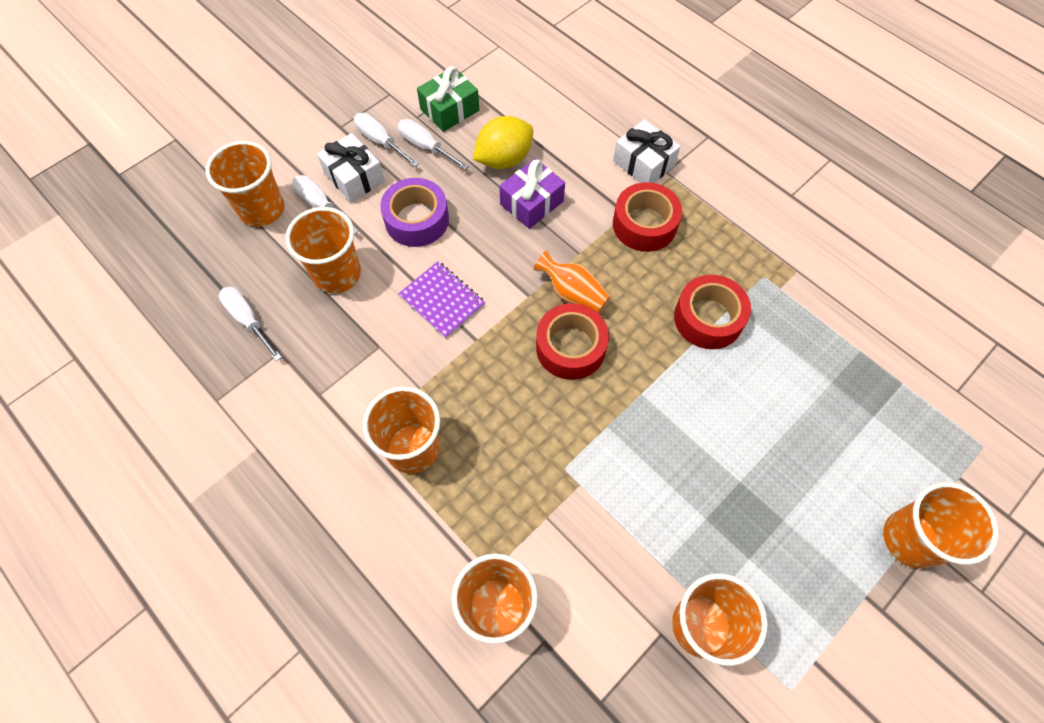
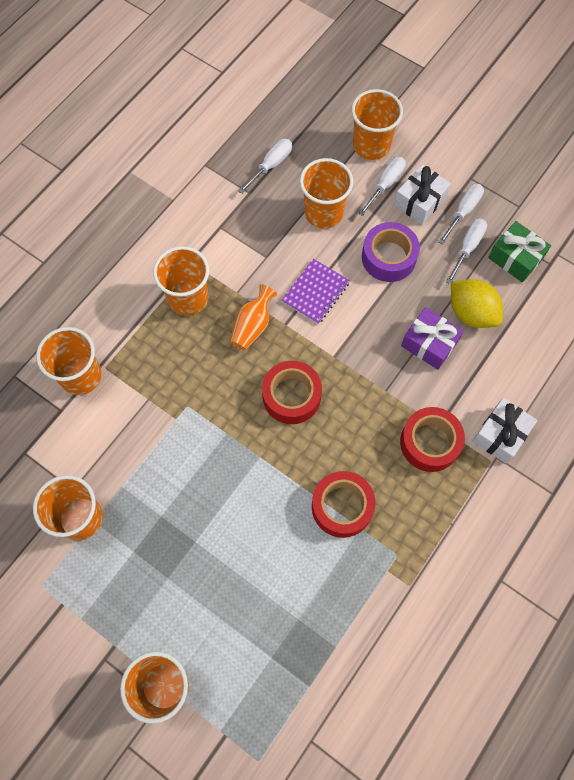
camera: 80 degrees right, 5 degrees up
(572, 293) = (343, 391): orange vase -> orange vase (252, 326)

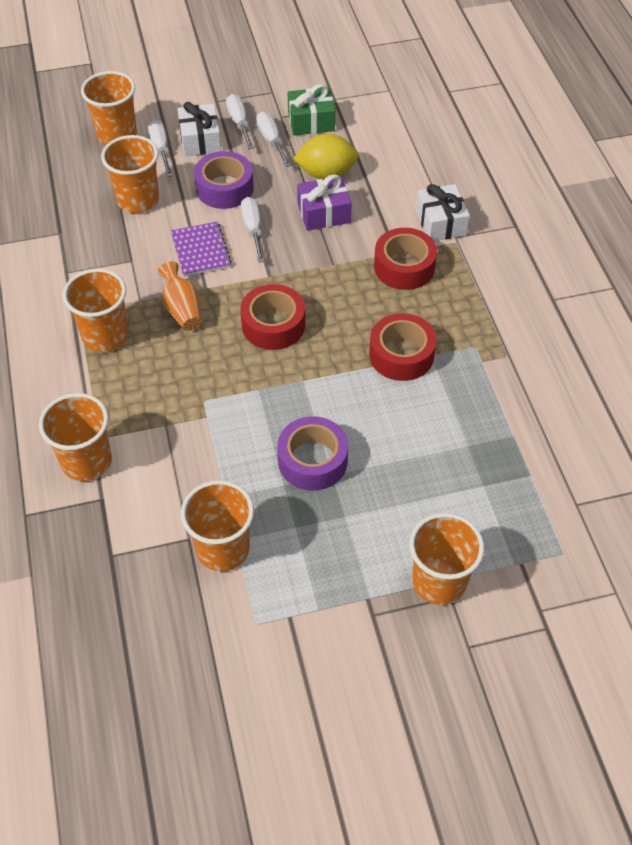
camera: 50 degrees left, 15 degrees down
(196, 519) = (312, 460): none -> purple tape
(271, 165) = (53, 203): white screwdriver -> white screwdriver (253, 229)

